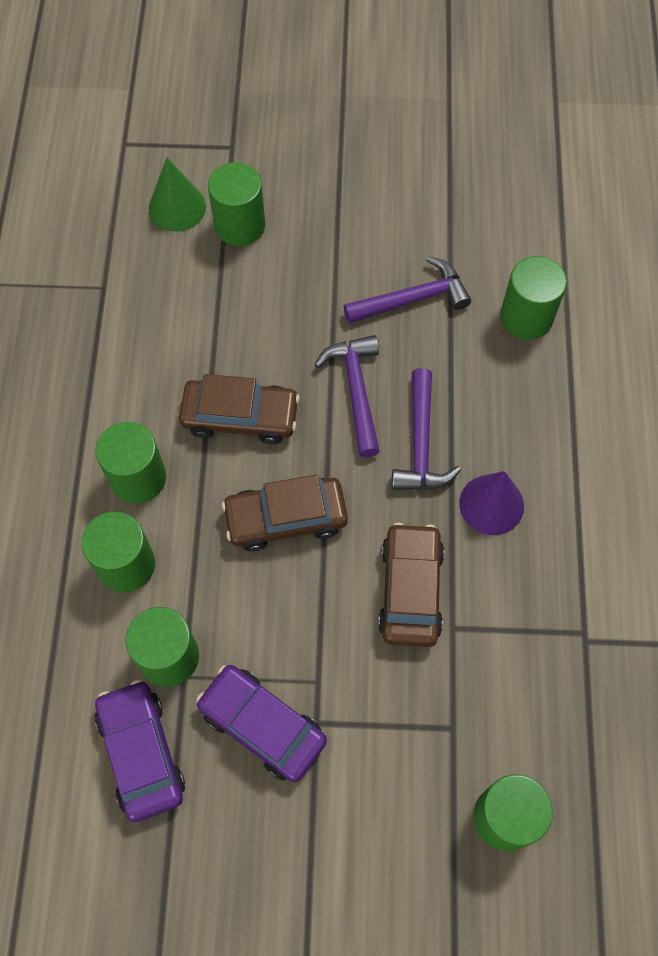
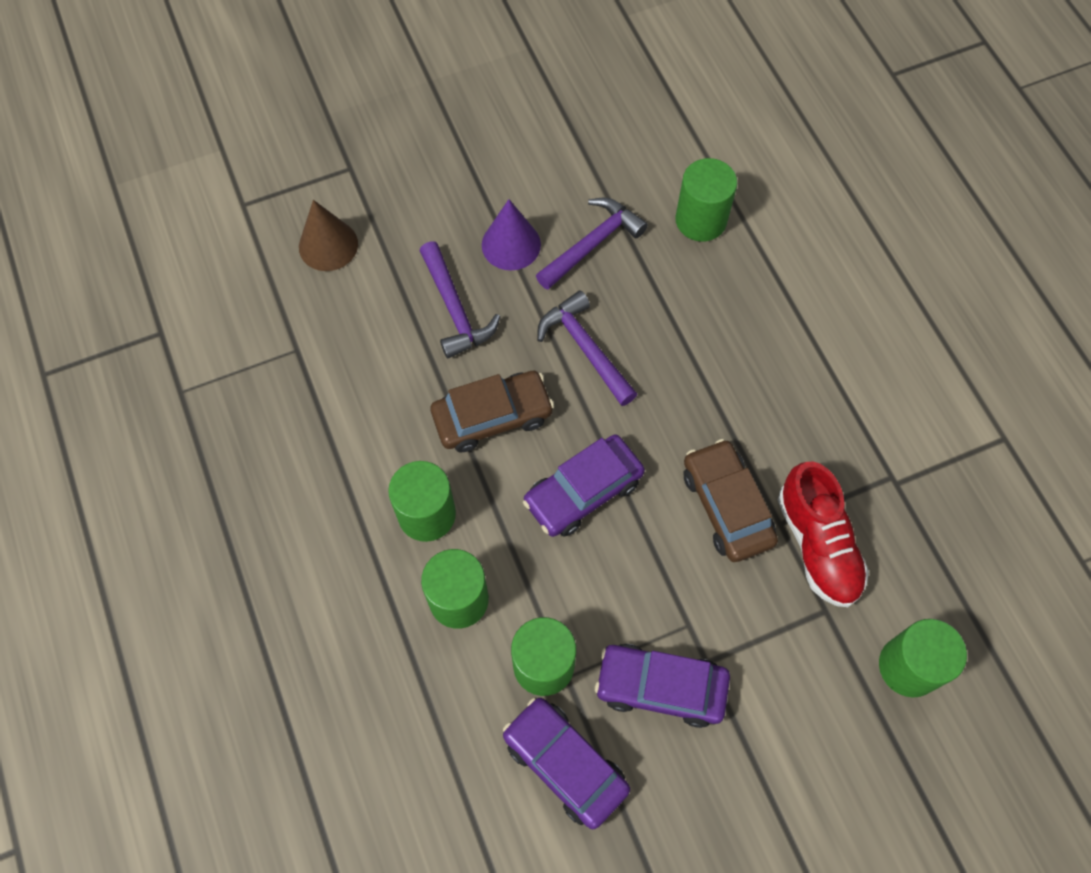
camera: 25 degrees left, 0 degrees up
(177, 207) = (328, 245): green cone -> brown cone
(239, 225) = (397, 239): green cylinder -> none
(286, 518) = (583, 491): brown car -> purple car
(421, 444) = (668, 372): purple hammer -> purple hammer (455, 309)
(477, 663) = (817, 544): none -> red shoe
(491, 504) = (757, 399): purple cone -> purple cone (511, 244)

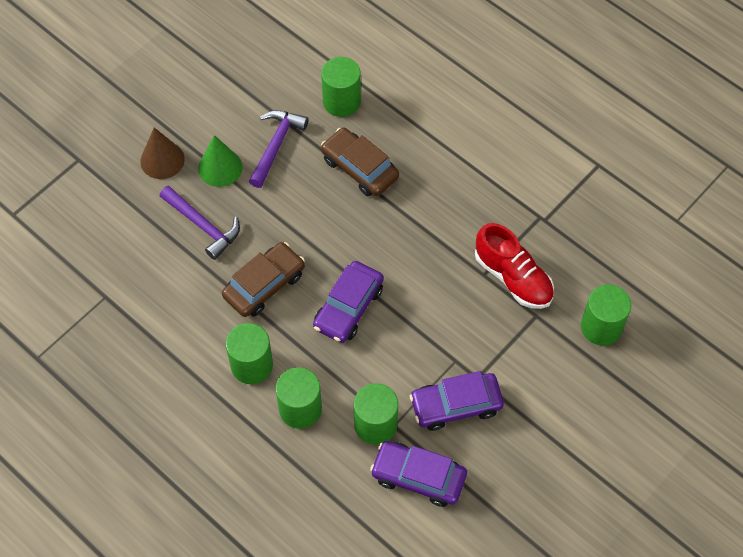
camera: 25 degrees left, 5 degrees down
(328, 245) = (90, 218): brown cone -> brown cone (162, 160)
(511, 244) = (220, 167): purple cone -> green cone
(585, 348) = (304, 216): purple hammer -> none
(726, 506) = (445, 278): brown car -> brown car (359, 168)

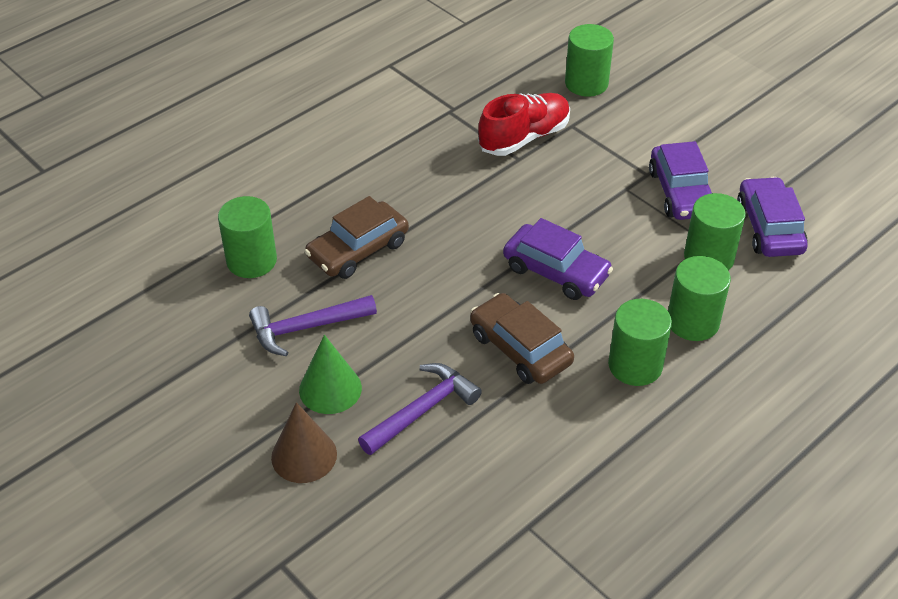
camera: 85 degrees left, 15 degrees down
(276, 145) = (306, 328): purple hammer -> purple hammer turned 45 degrees counterclockwise
(418, 477) = (769, 227): purple car -> purple car turned 150 degrees clockwise

